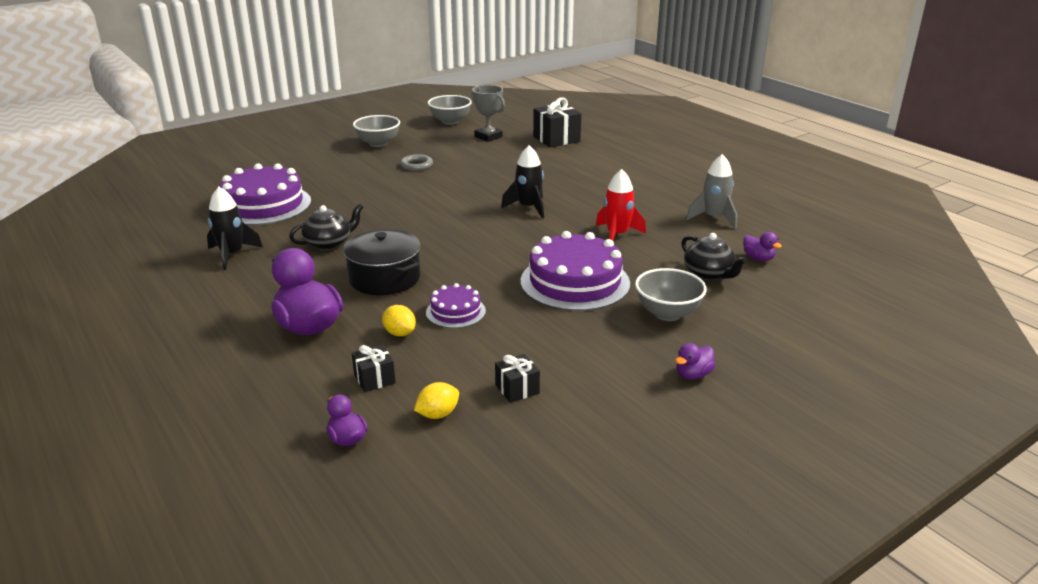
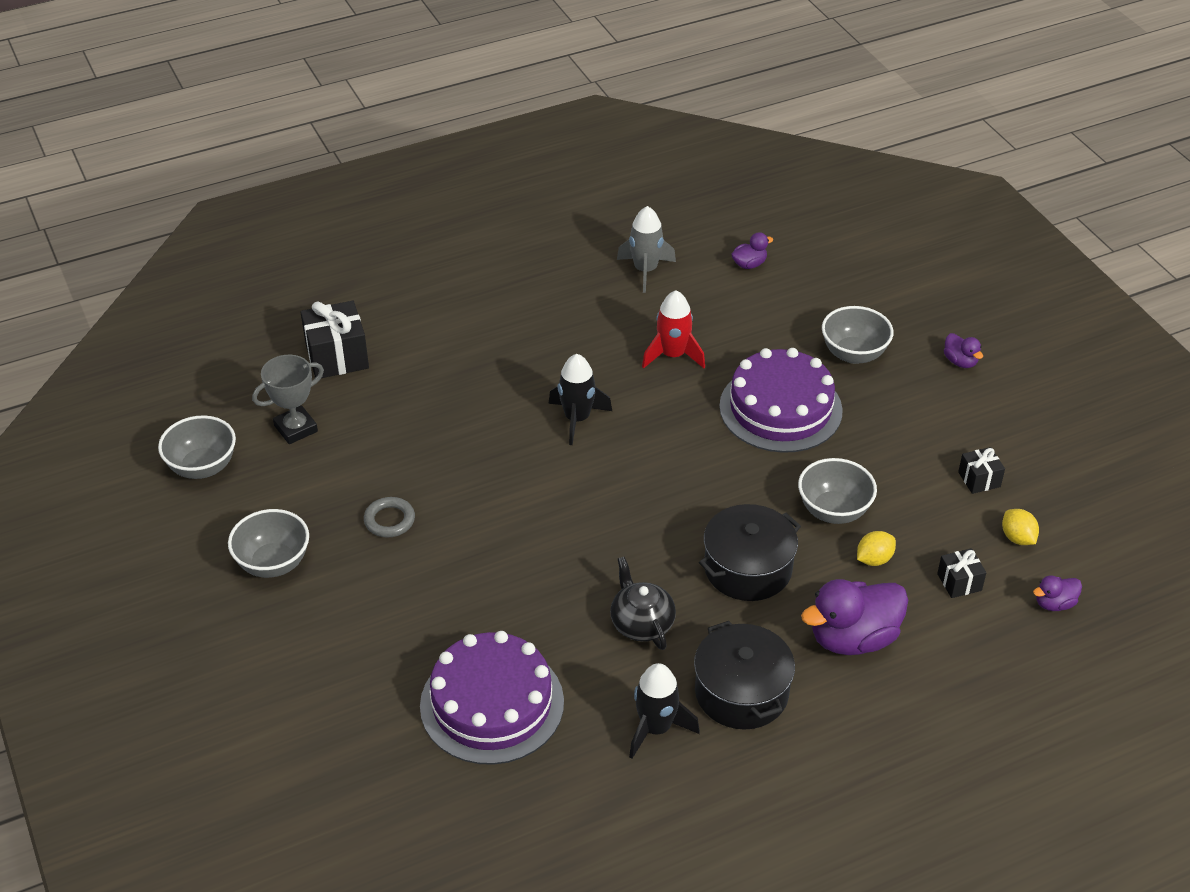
camera: 80 degrees left, 15 degrees up
(259, 282) = (741, 692): none -> black pot
(455, 312) = (833, 511): purple cake -> grey bowl
(709, 274) = (777, 307): black teapot -> none

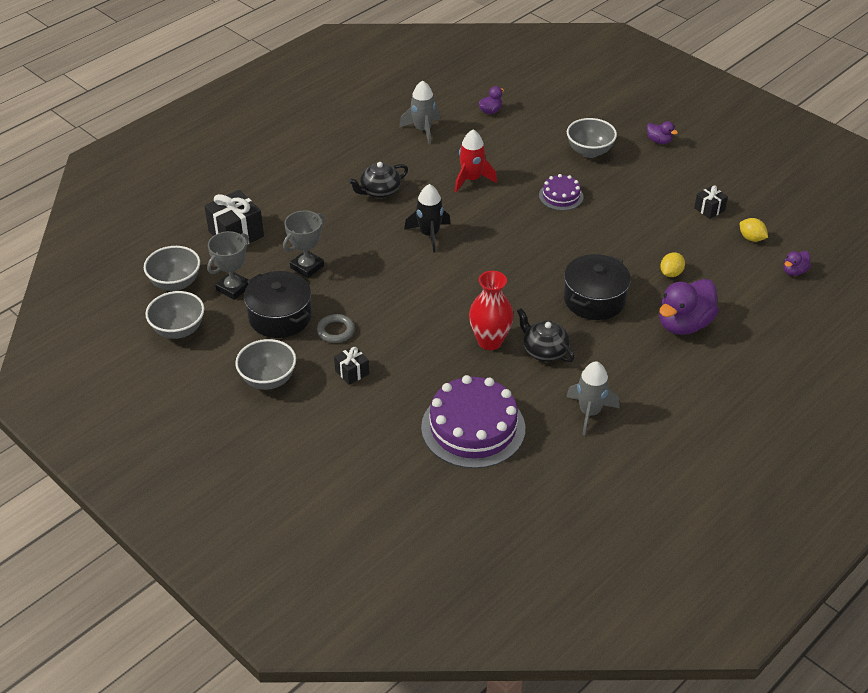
camera: 20 degrees left, 0 degrees up
(400, 423) = (307, 267): none -> grey trophy
(544, 343) = (379, 191): none -> black teapot
(577, 589) = (490, 341): none -> red vase
(656, 728) = (589, 412): black rocket -> grey rocket
(741, 692) = (632, 375): black pot -> black pot (280, 317)
(780, 408) = (561, 196): purple cake -> purple cake, size x0.51
(833, 511) = (629, 250): grey bowl -> grey bowl (175, 283)
(959, 582) = (730, 273): black gift -> black gift (352, 372)

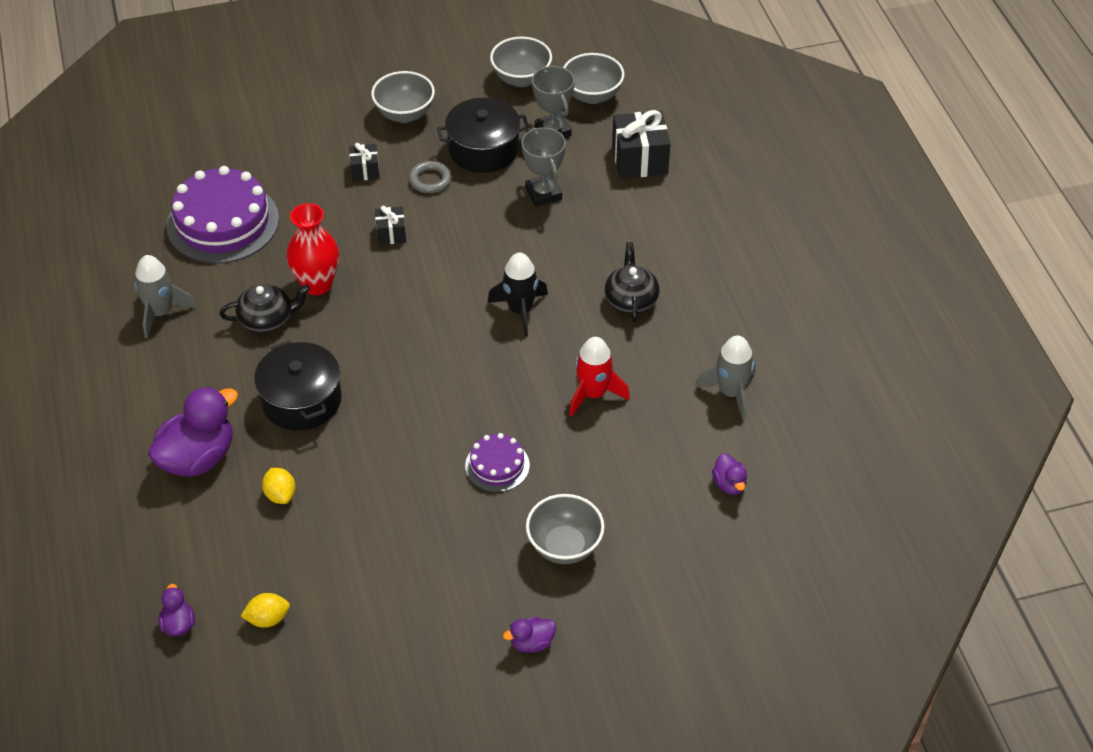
camera: 120 degrees right, 5 degrees up
(684, 324) = (198, 458): purple duck -> purple duck turned 60 degrees clockwise
(709, 209) = (354, 609): black gift -> black gift (391, 234)

